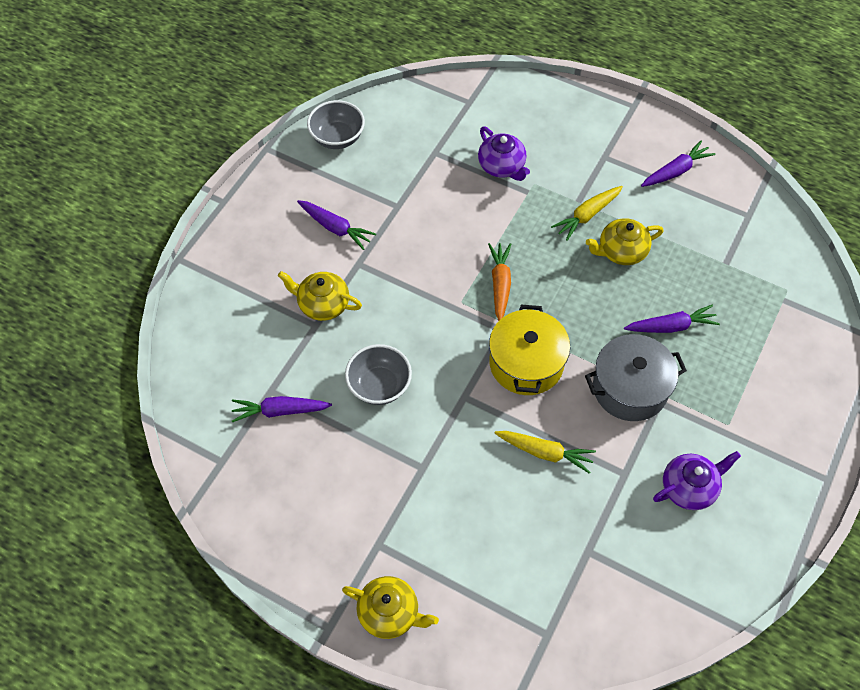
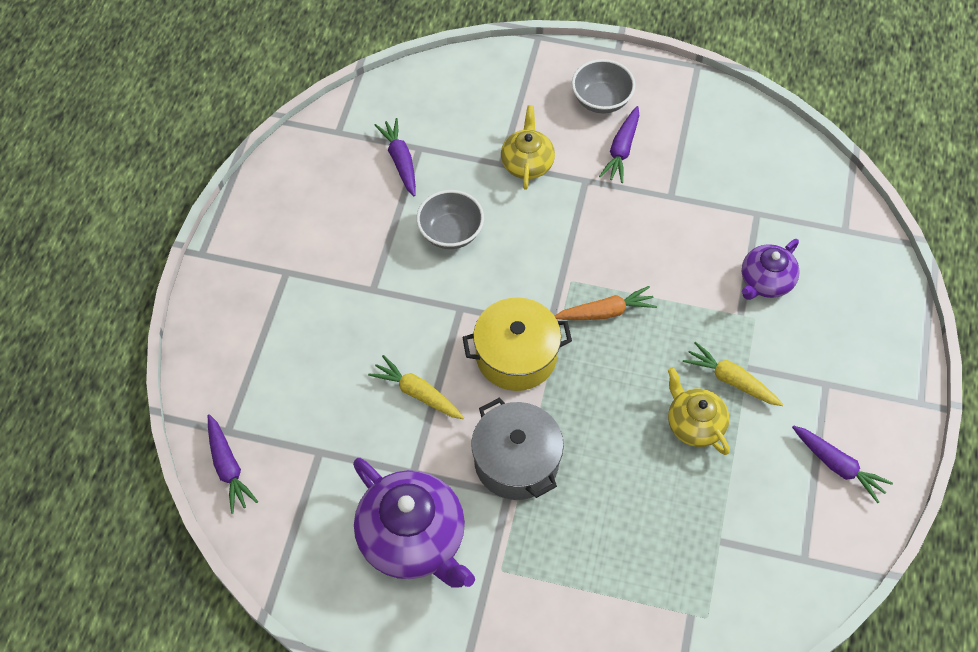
camera: 75 degrees right, 0 degrees up
(337, 138) = (738, 121): grey bowl -> grey bowl (601, 100)
(390, 613) = (223, 297): yellow teapot -> none
(545, 452) = (417, 393): yellow carrot -> yellow carrot turned 120 degrees clockwise
(671, 326) = (610, 492): purple carrot -> purple carrot (228, 468)
(689, 487) = (413, 539): purple teapot -> purple teapot, size x1.72

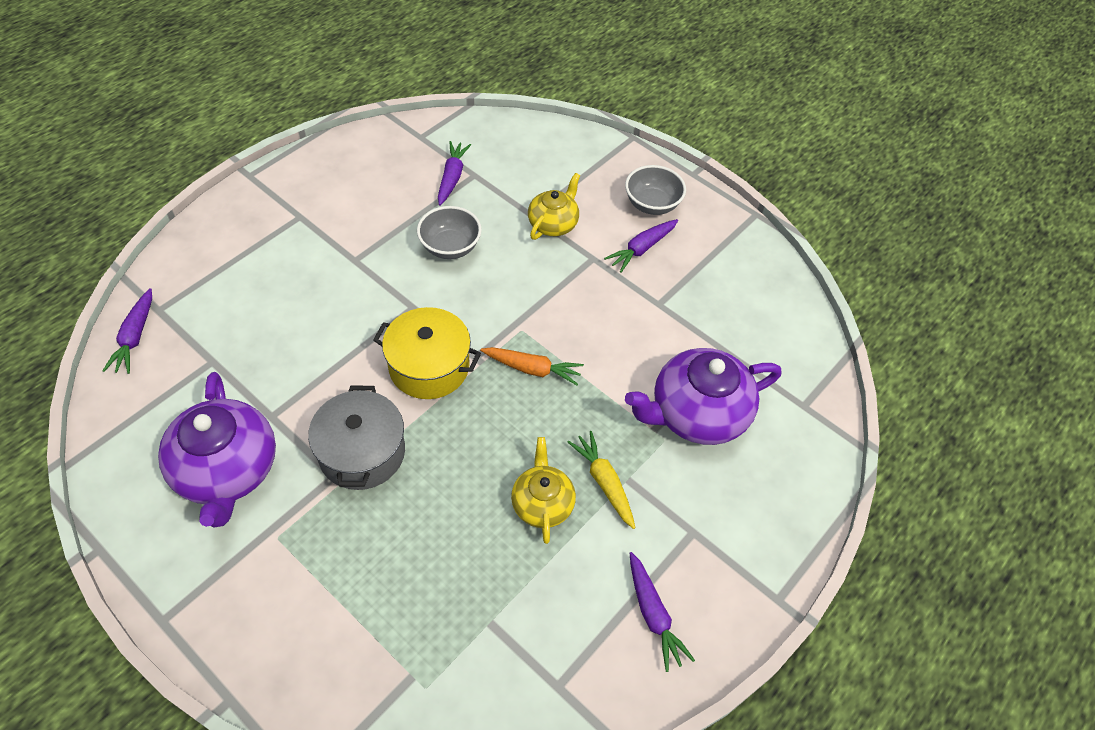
camera: 25 degrees right, 5 degrees down
(417, 393) = (325, 355): yellow carrot -> none
(765, 281) = (697, 413): purple teapot -> purple teapot, size x1.72

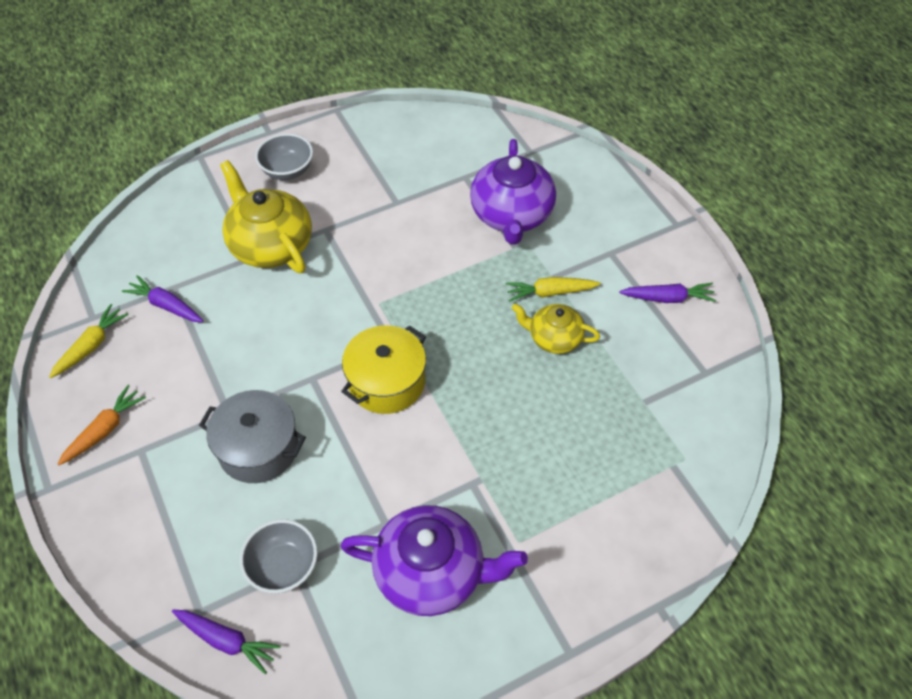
camera: 65 degrees left, 0 degrees up
(362, 452) = (456, 455): grey pot -> grey pot (258, 448)
(391, 147) = (91, 346): none -> yellow carrot
(450, 247) = (255, 330): grey bowl -> grey bowl (283, 567)
(532, 369) = (423, 307): orange carrot -> orange carrot (105, 430)
(553, 223) = (270, 245): yellow teapot -> yellow teapot, size x1.72
(641, 249) = (333, 194): purple carrot -> none

